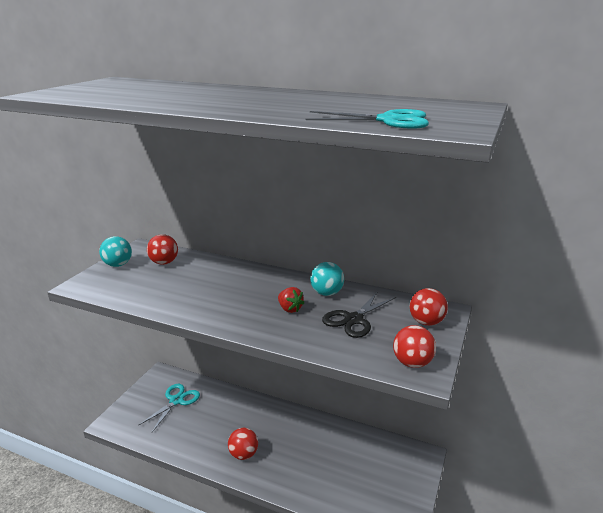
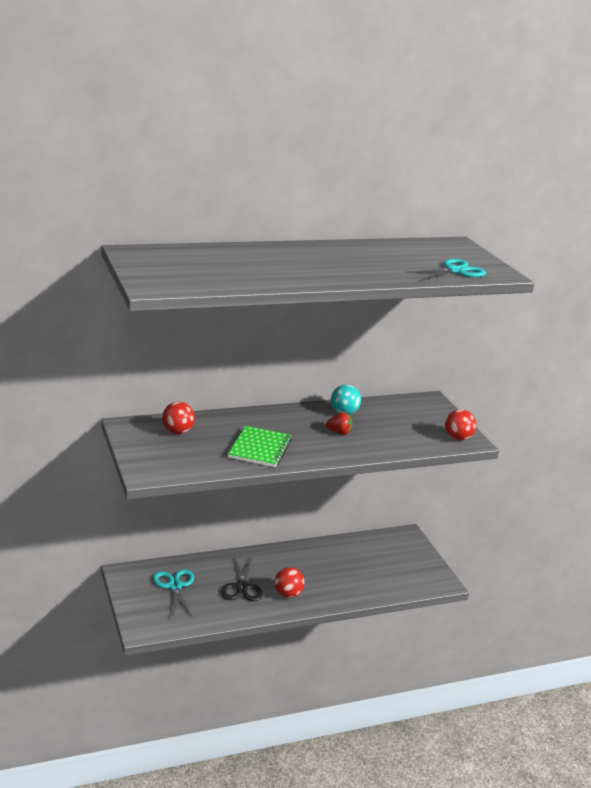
camera: 45 degrees left, 0 degrees up
(118, 265) = (140, 447): turquoise ball -> none
(196, 297) = (260, 448): none -> green notebook
(353, 319) = (389, 424): black scissors -> black scissors (241, 587)
(426, 322) = (431, 411): red ball -> none

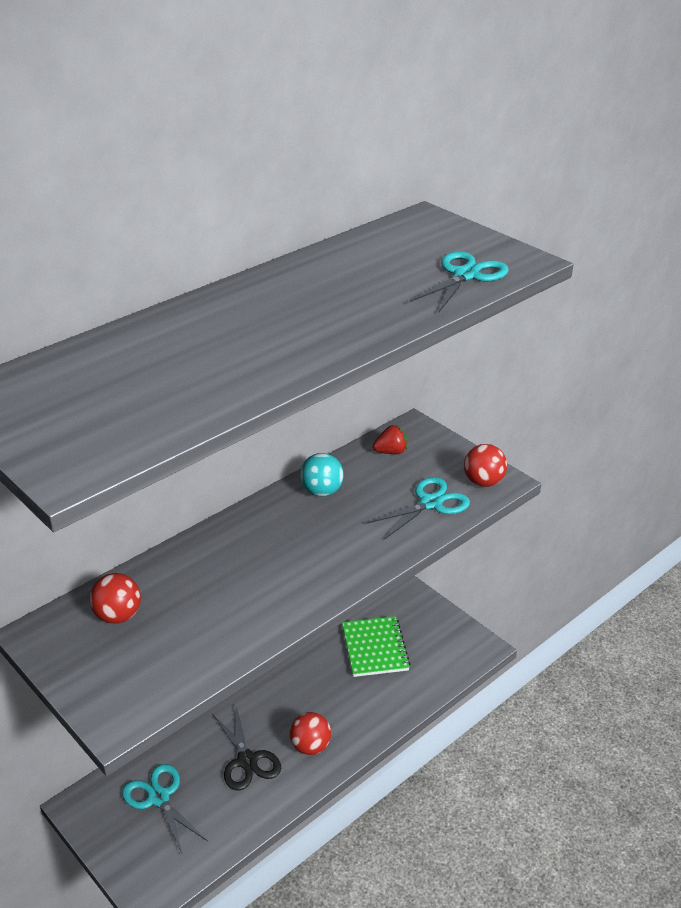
camera: 20 degrees left, 10 degrees up
(260, 448) = (249, 601): green notebook -> green notebook (375, 648)
(339, 432) = (336, 530): red strawberry -> red strawberry (391, 452)
(412, 438) = (430, 503): none -> turquoise scissors

